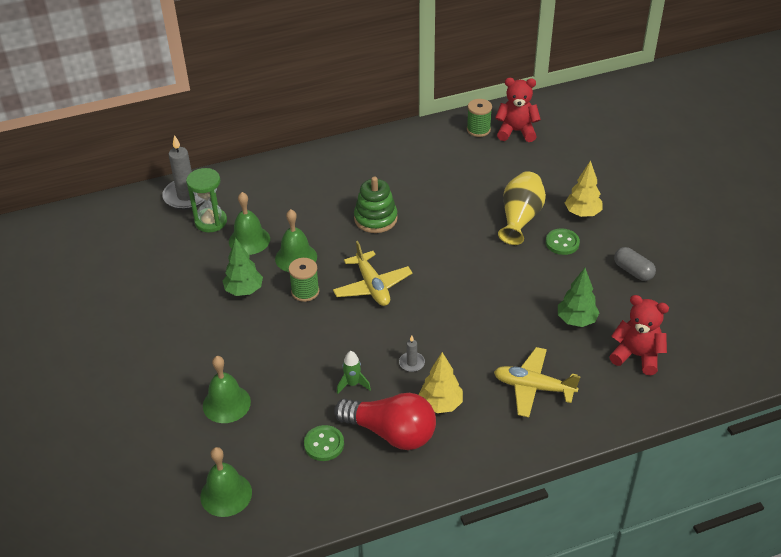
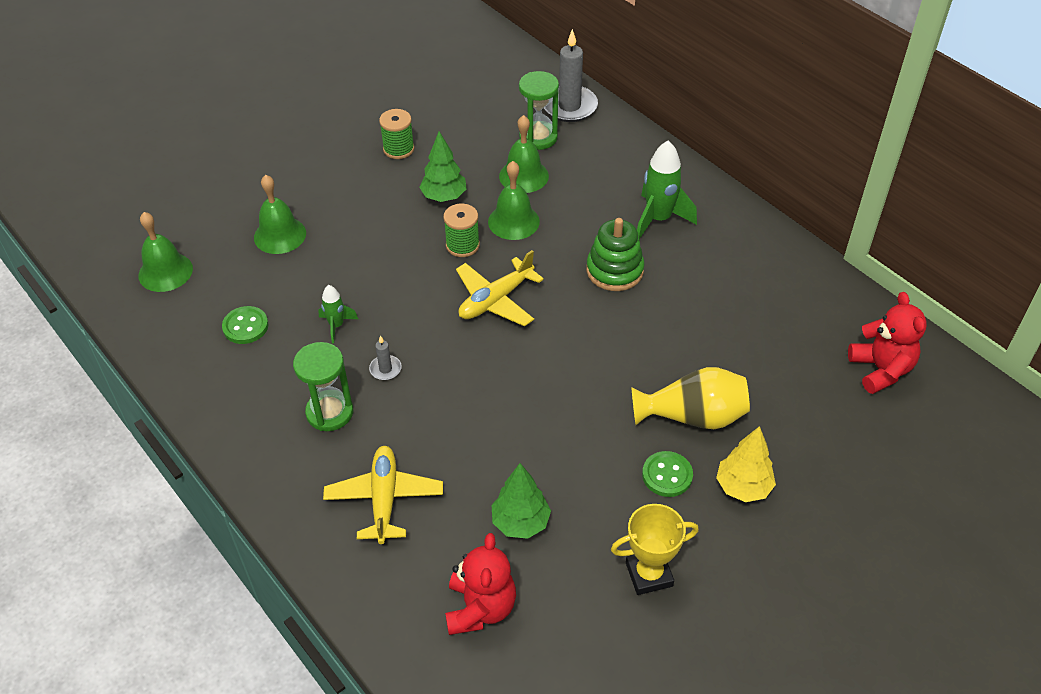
camera: 70 degrees right, 5 degrees up
(338, 184) = (658, 219): none -> green rocket
(391, 432) = (275, 378): red light bulb -> none
(440, 404) = (329, 412): yellow tree -> green hourglass
(478, 130) = (856, 326): green spool -> green spool (398, 149)
(633, 271) = (649, 574): grey capsule -> yellow trophy

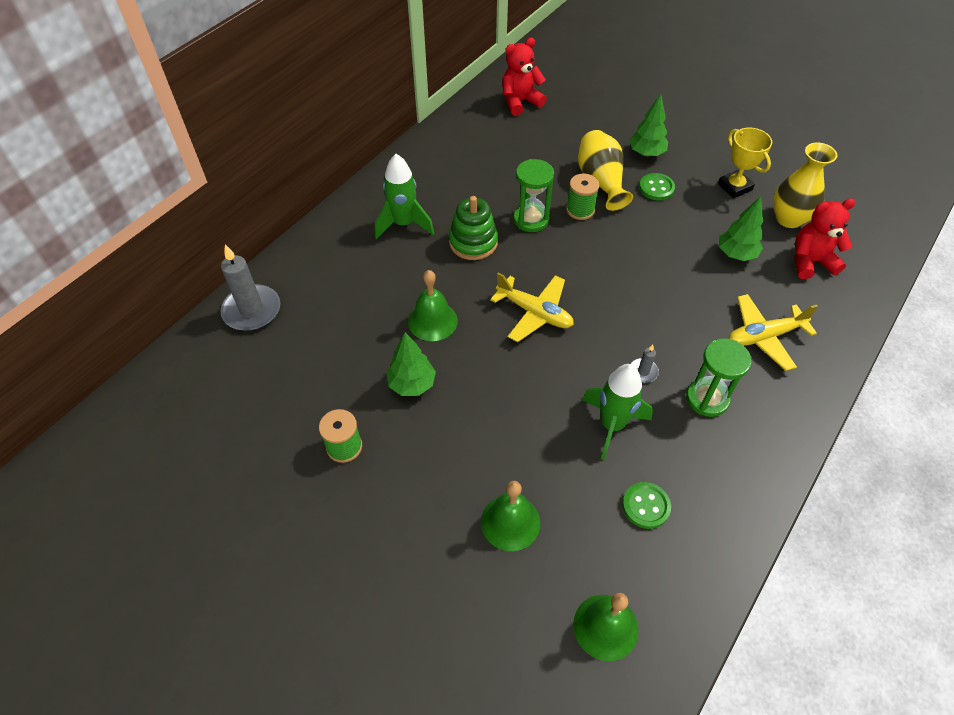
camera: 105 degrees left, 5 degrees up
(336, 326) = (612, 425): green rocket -> green rocket, size x1.82
(462, 245) = (475, 352): green spool -> green spool (580, 210)
(524, 176) = (366, 326): green bell -> none
(538, 137) = (306, 326): green hourglass -> green hourglass (531, 219)
(567, 618) = (789, 219): none -> yellow vase
(743, 487) = (646, 153): yellow tree -> green tree

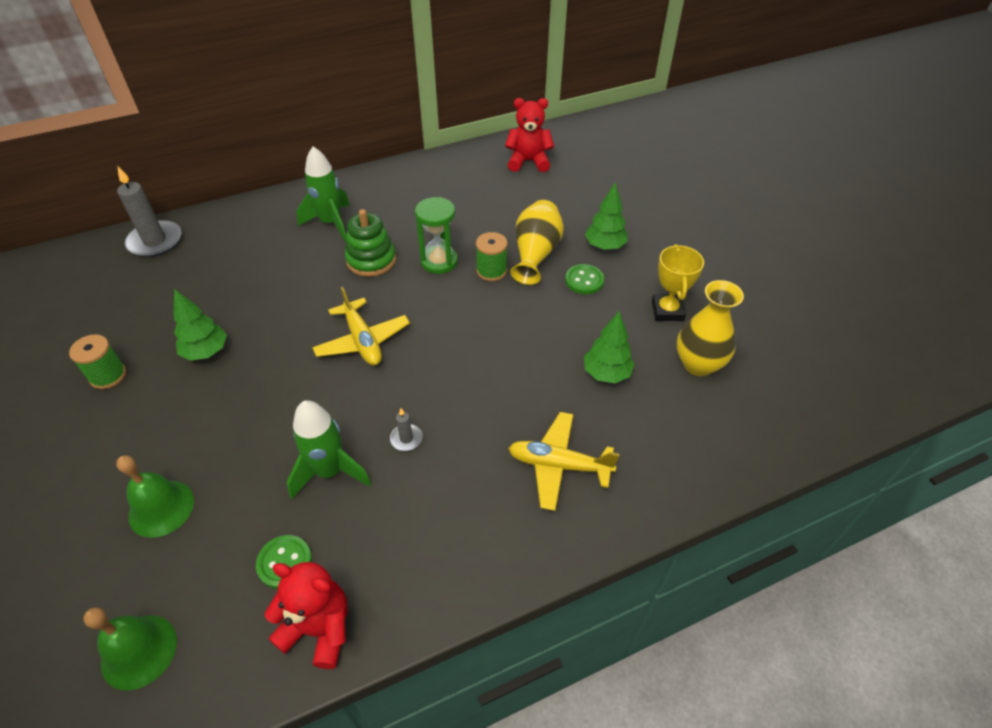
camera: 30 degrees right, 5 degrees down
(432, 321) = (274, 309): green bell -> none
(707, 399) = (441, 495): green hourglass -> none
(810, 261) = (682, 416): red teddy bear -> red teddy bear (319, 628)

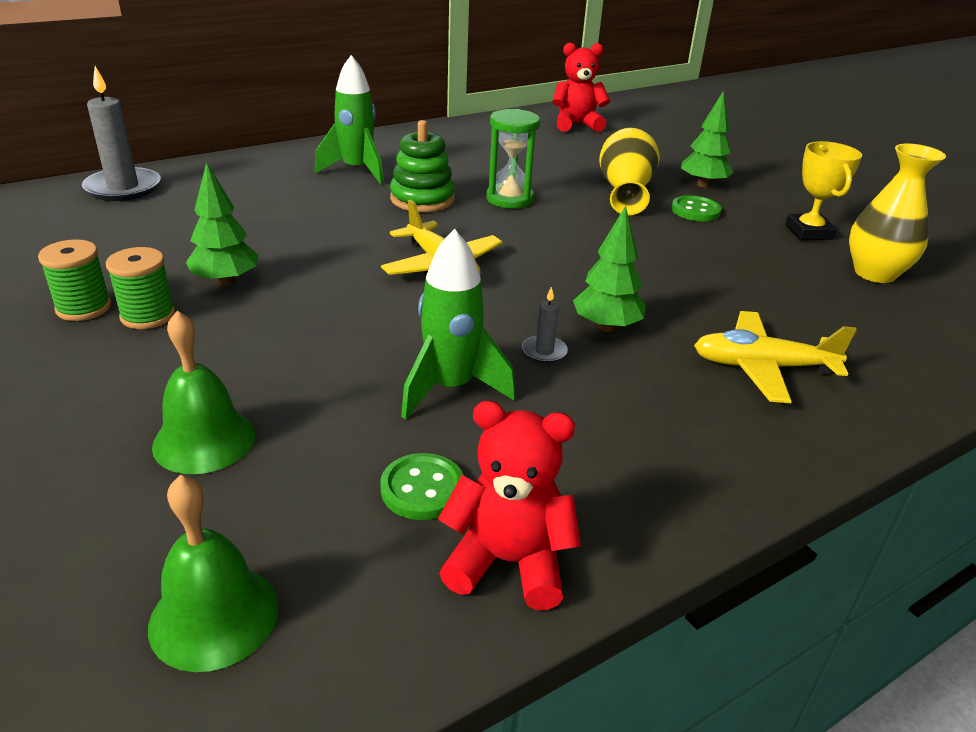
camera: 10 degrees left, 15 degrees down
(491, 271) = (579, 205): green spool -> green spool (148, 316)
(606, 373) = (770, 284): green tree -> green tree (606, 327)

